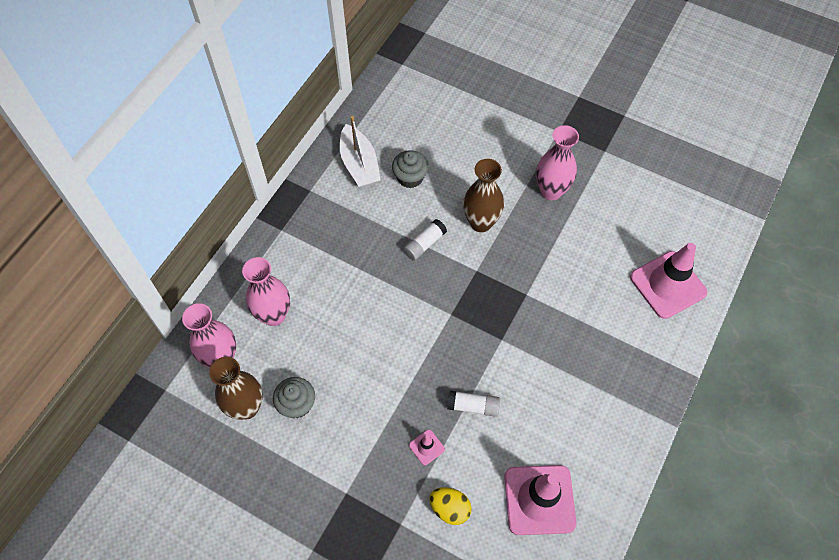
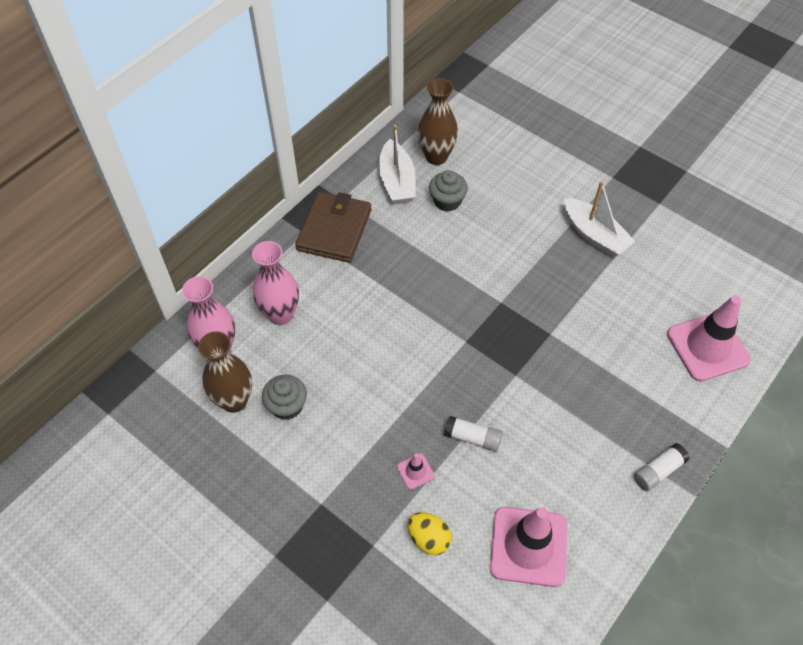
camera: 10 degrees right, 5 degrees down
(309, 222) = (334, 230): none -> brown wallet
(424, 244) = (450, 268): white glue stick -> white glue stick (658, 471)
(481, 223) = (514, 255): brown vase -> brown vase (436, 157)
(551, 191) = (594, 235): pink vase -> white boat

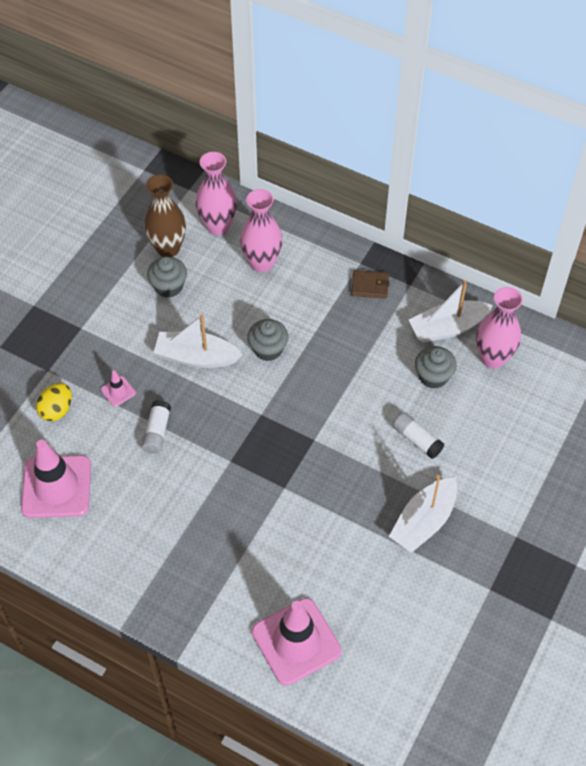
camera: 80 degrees right, 0 degrees up
(334, 230) = (370, 286): brown wallet -> brown wallet, size x0.50
(386, 390) = (196, 357): none -> white boat
(390, 324) = (268, 349): none -> grey cupcake
(436, 157) = (493, 358): brown vase -> pink vase
(658, 471) = (142, 594): white glue stick -> white glue stick (417, 440)

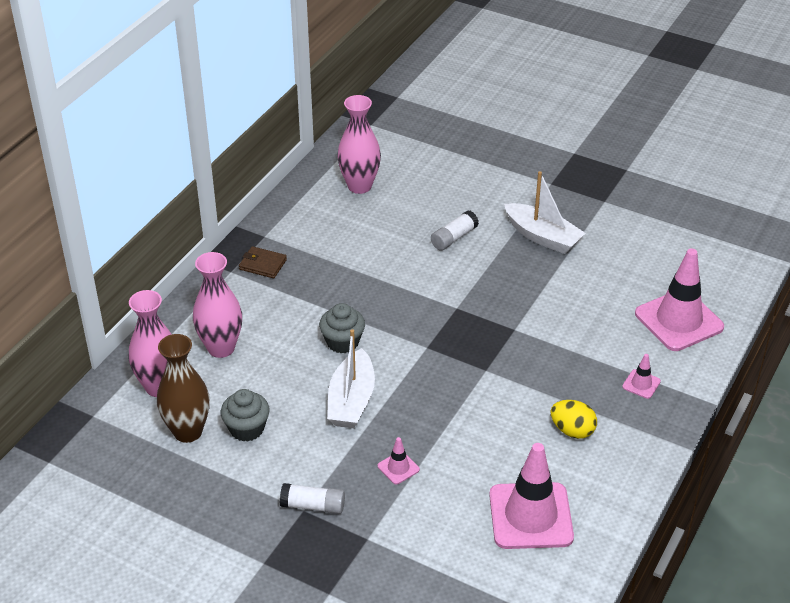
camera: 90 degrees left, 15 degrees down
(57, 410) = (425, 524): yellow egg -> yellow egg (572, 430)
(157, 432) = (452, 430): white glue stick -> white glue stick (313, 506)
(206, 593) = (641, 384): none -> pink traffic cone
(370, 286) = (263, 264): brown wallet -> brown wallet turned 75 degrees counterclockwise
(433, 376) = (380, 224): grey cupcake -> none
(447, 328) = (321, 213): white boat -> none

